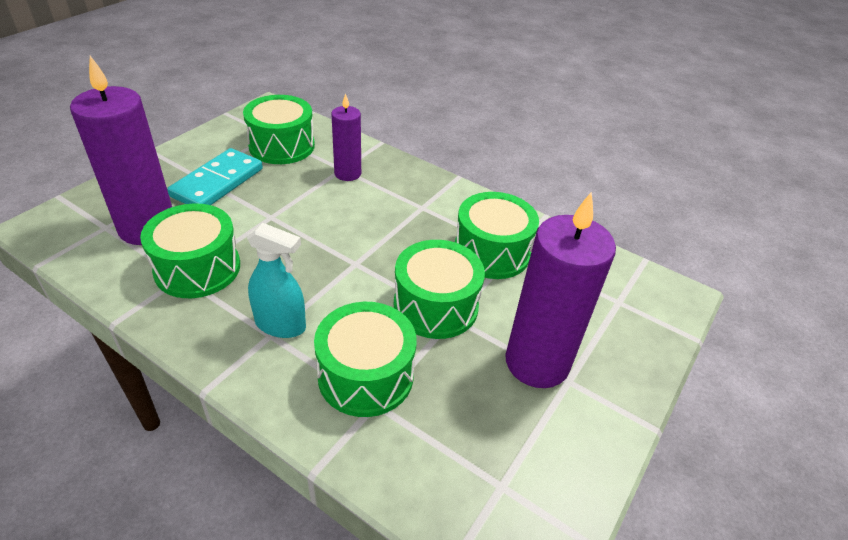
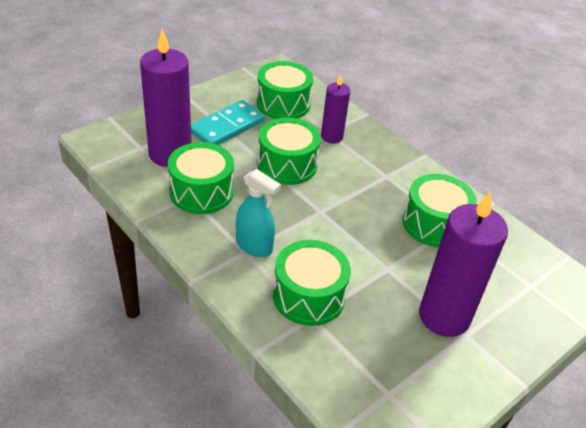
camera: 15 degrees right, 0 degrees up
(435, 306) = (375, 257): green drum -> green drum (287, 164)

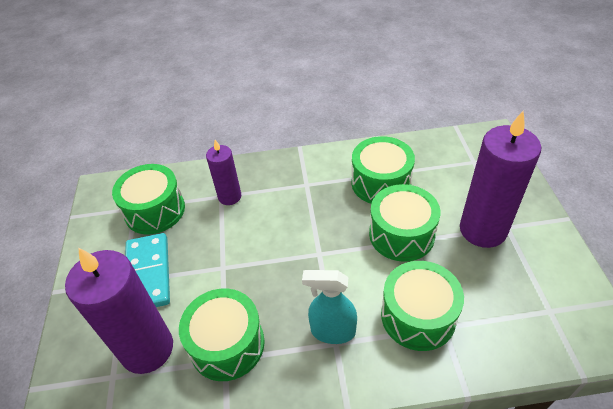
camera: 50 degrees left, 5 degrees up
(254, 246) = (332, 331): turquoise spray bottle -> turquoise spray bottle turned 150 degrees counterclockwise
(287, 164) = (241, 249): green drum -> green drum (401, 234)

